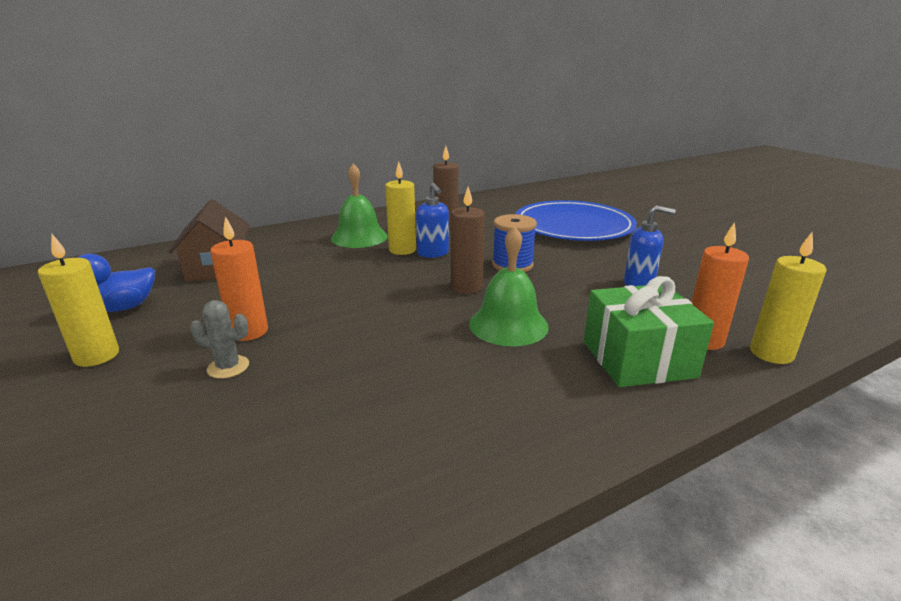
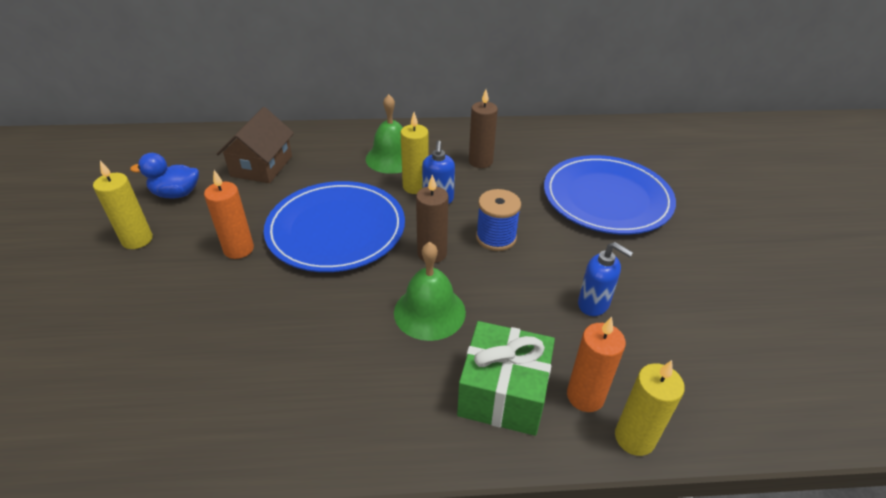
camera: 25 degrees right, 15 degrees up
(228, 367) = (205, 281): grey cactus -> none
(350, 293) = (336, 229): none -> blue plate

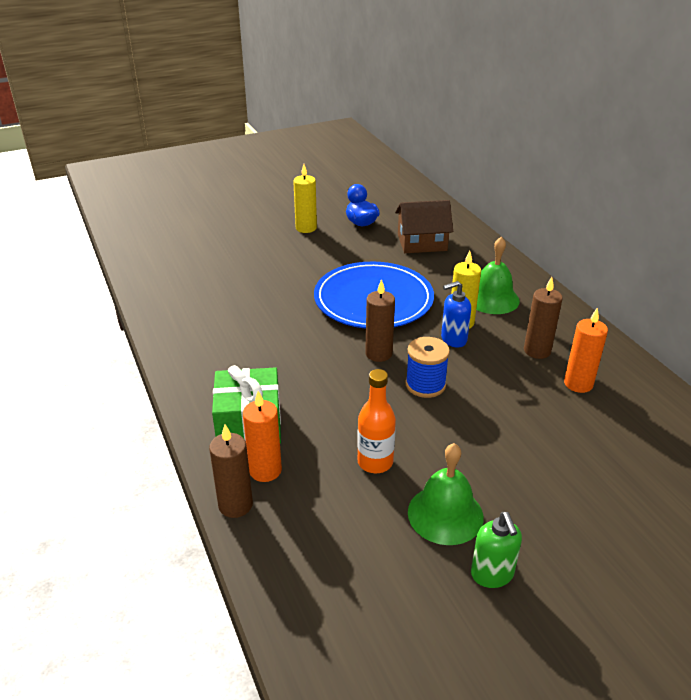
camera: 70 degrees right, 5 degrees down
(239, 249) = (323, 267): orange candle -> orange candle (578, 384)
(429, 312) = (311, 369): green bell -> green bell (445, 514)
(593, 304) = (375, 462): blue soap dispenser -> orange bottle
(607, 198) = (553, 452): blue plate -> none
(634, 438) = (235, 505): yellow candle -> brown candle
(735, 275) = (492, 575): none -> green soap dispenser

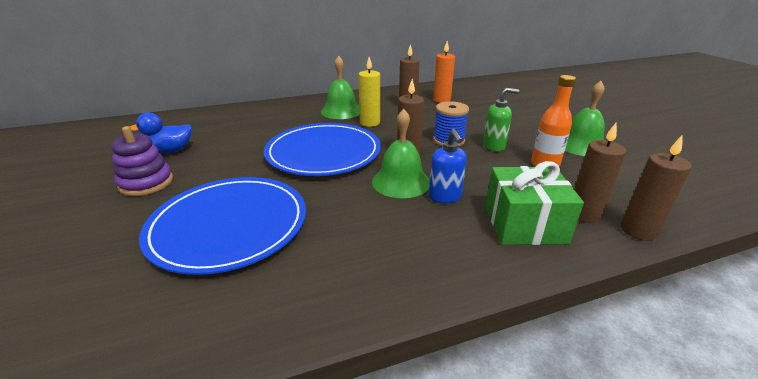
camera: 85 degrees left, 5 degrees down
(250, 274) = (229, 225): none -> blue plate
(265, 470) = (583, 214): orange candle -> brown candle
(306, 228) = (146, 183): yellow candle -> purple stacking toy
(320, 350) = (401, 182): none -> green bell
(422, 243) = (239, 127): brown house -> none
(453, 339) = (391, 127): blue soap dispenser -> blue soap dispenser (445, 197)
(492, 575) = (619, 137): green soap dispenser -> green soap dispenser (494, 146)

